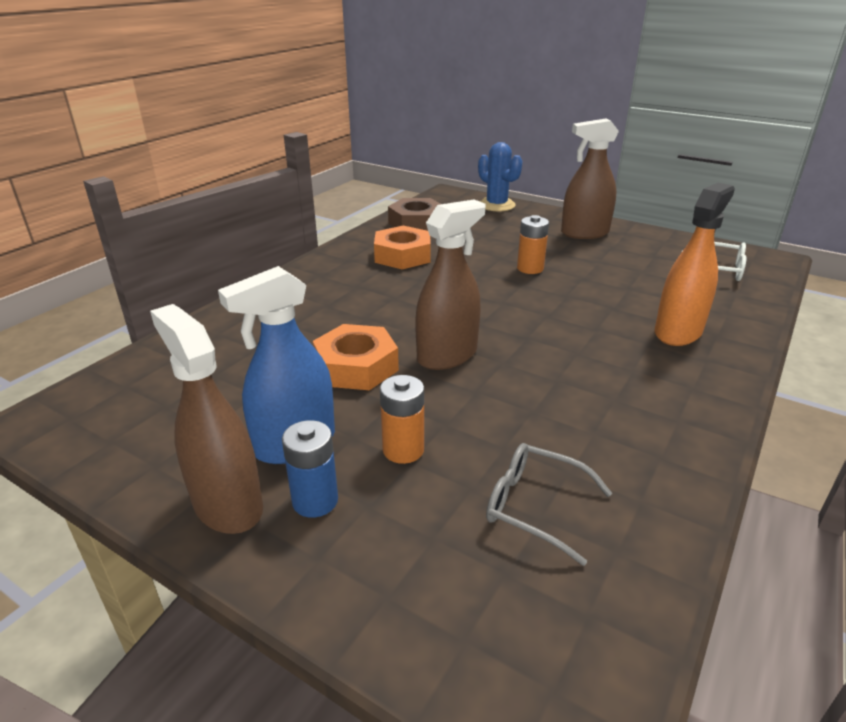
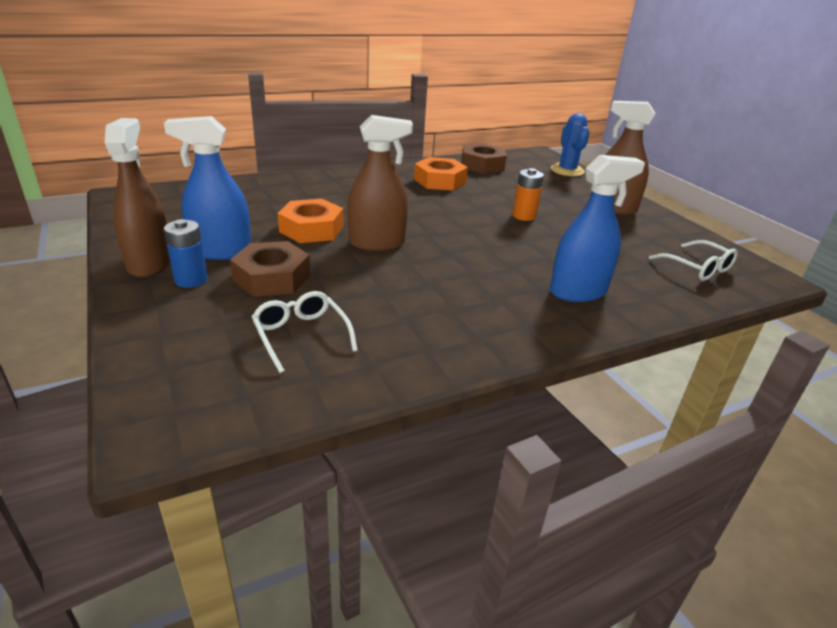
camera: 30 degrees right, 0 degrees up
(403, 450) = (272, 278): orange battery -> brown nut
(534, 506) = (301, 335): grey glasses -> white glasses
(678, 332) = (578, 292): orange spray bottle -> blue spray bottle

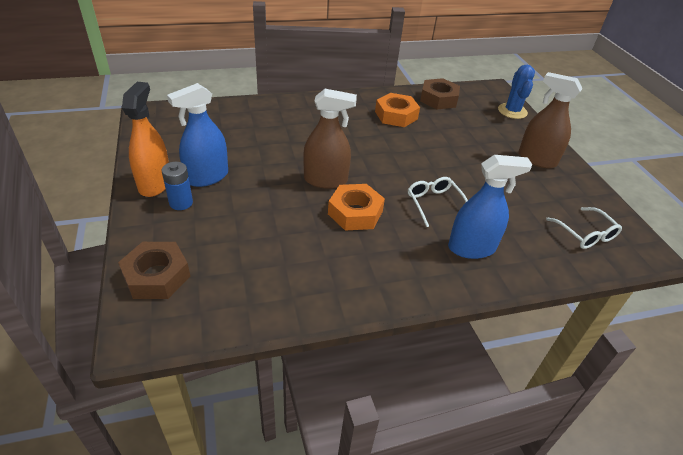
camera: 10 degrees right, 10 degrees up
(149, 263) = (155, 183): brown spray bottle -> orange spray bottle
(221, 251) = (207, 177): blue spray bottle -> blue spray bottle turned 45 degrees counterclockwise
(272, 278) = (239, 207): brown nut -> brown nut (156, 276)
(301, 335) = (247, 264): white glasses -> white glasses (434, 203)
(311, 229) = (279, 160): orange nut -> orange nut (355, 213)
(524, 216) = (455, 161): orange battery -> none

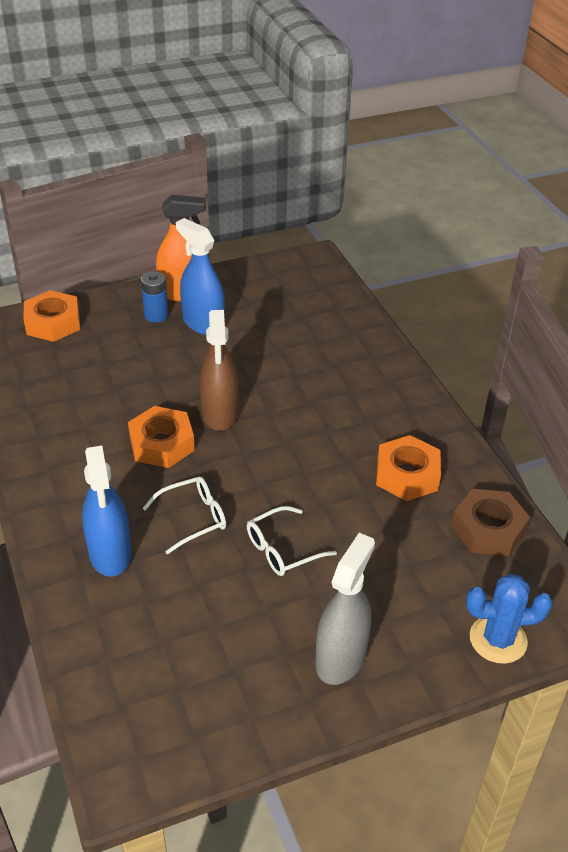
camera: 85 degrees right, 0 degrees up
(156, 276) = (53, 323): brown nut -> orange nut
(537, 159) = (341, 658): brown spray bottle -> grey spray bottle
(585, 234) = (153, 695): white glasses -> white glasses (282, 549)

